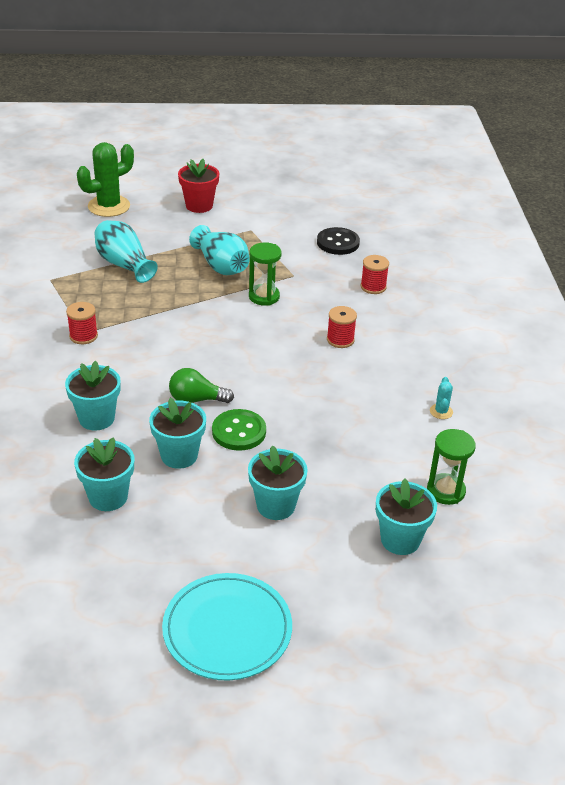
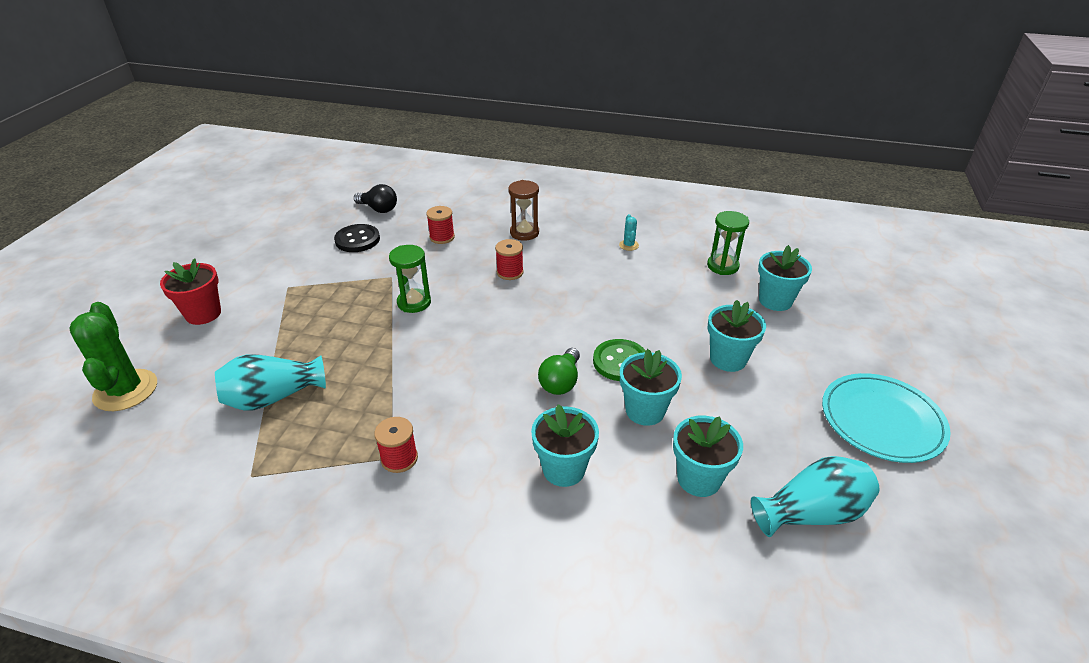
camera: 70 degrees left, 0 degrees up
(221, 266) = (337, 320): turquoise vase -> turquoise vase (811, 513)
(396, 239) = (378, 209): none -> black light bulb
(416, 335) = (524, 233): none -> brown hourglass
(441, 411) = (628, 245): turquoise cactus -> turquoise cactus turned 60 degrees clockwise

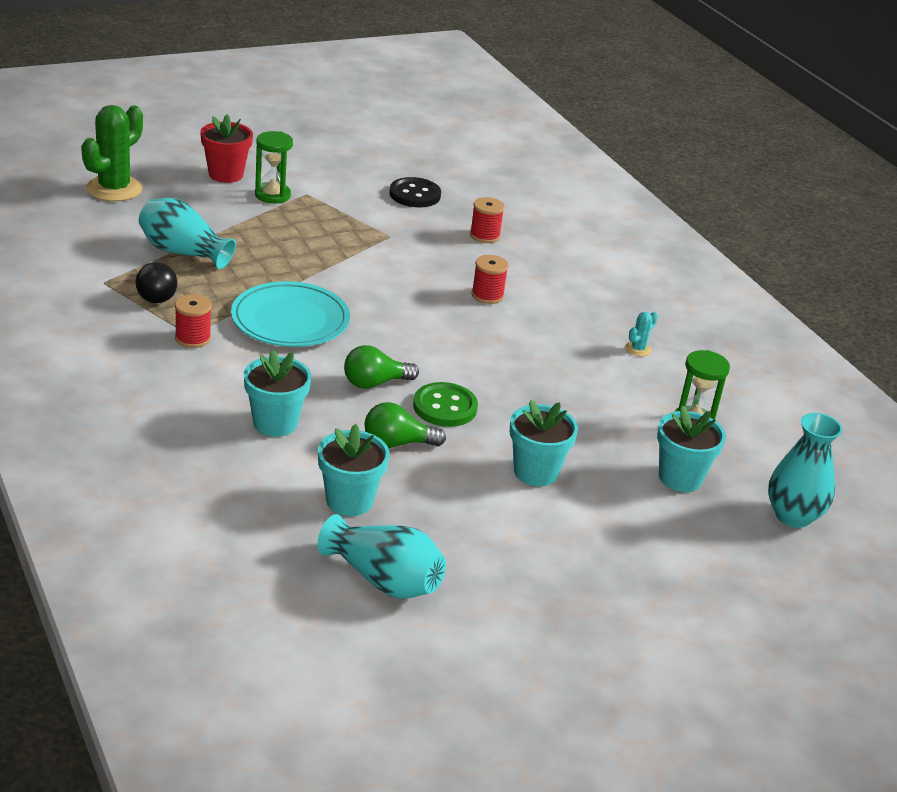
camera: 45 degrees right, 5 degrees down
(378, 209) = (475, 183): black light bulb -> black light bulb (156, 294)
(414, 302) = (373, 263): green hourglass -> green hourglass (272, 195)
(524, 233) = (562, 278): brown hourglass -> none
(645, 411) = (397, 443): turquoise flower pot -> green light bulb
(839, 279) = (793, 516): none -> turquoise vase
(882, 420) = (570, 599): turquoise plate -> turquoise plate (290, 320)

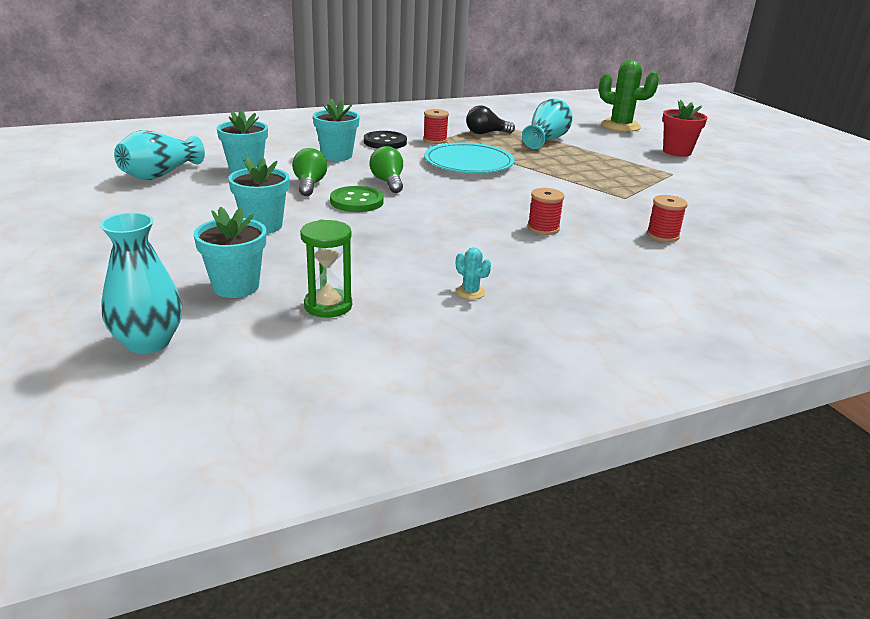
camera: 95 degrees right, 5 degrees down
(272, 195) = (658, 163): green hourglass -> none
(415, 195) = (717, 211): black button -> black button (385, 142)

